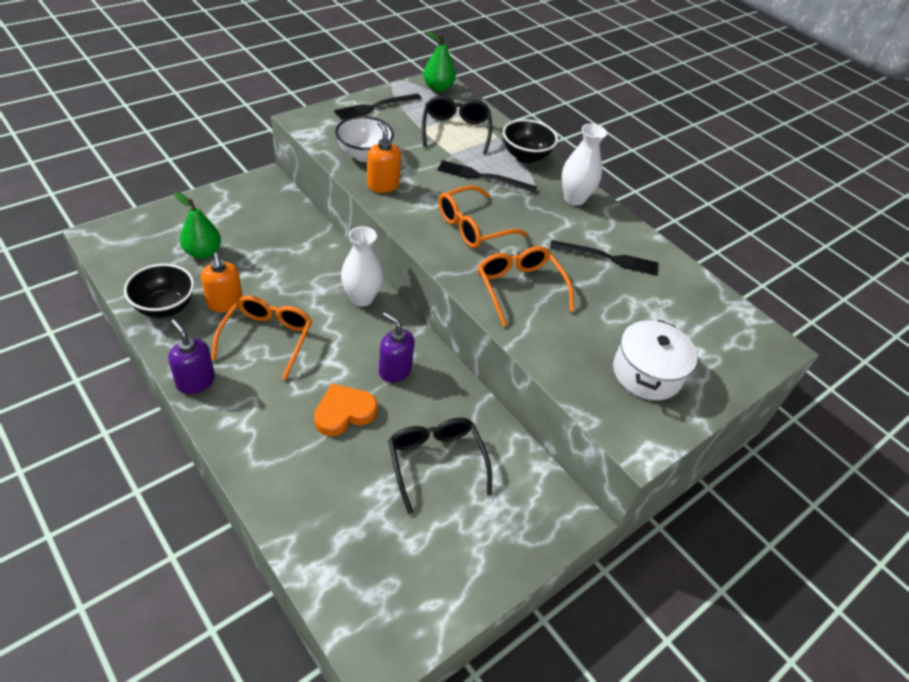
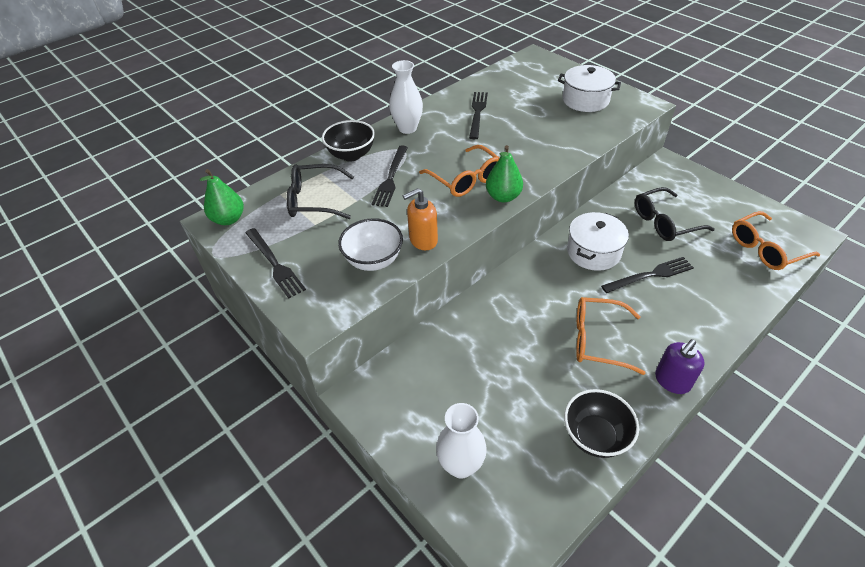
camera: 85 degrees left, 0 degrees up
(203, 252) = (501, 426): green pear -> green pear (503, 197)
(225, 303) = (568, 384): orange soap dispenser -> none
(344, 413) = (650, 275): orange heart -> black fork
(361, 298) = (521, 283): white vase -> white vase (461, 465)
(395, 370) = (593, 252): purple soap dispenser -> white pot
(519, 288) = (531, 152): orange glasses -> orange glasses (765, 249)

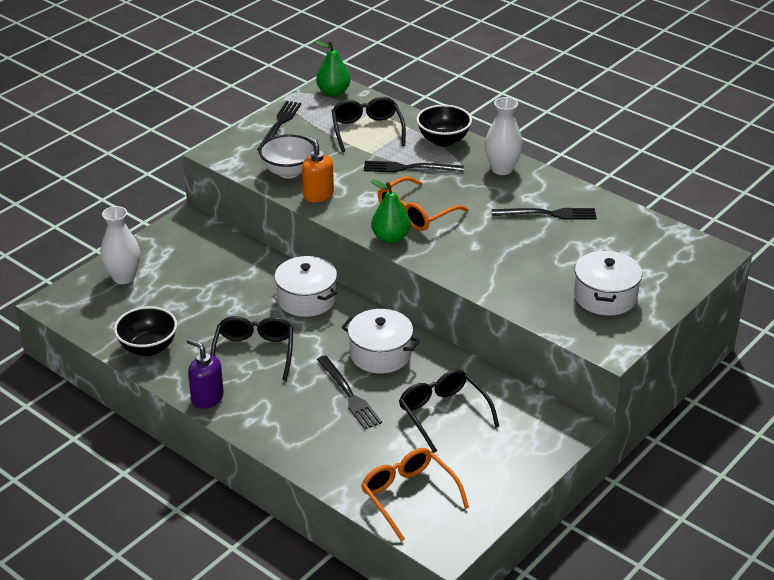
camera: 80 degrees right, 10 degrees down
(274, 264) = (279, 124): black fork -> black fork turned 150 degrees clockwise
(514, 296) = (306, 299): none -> white pot
(597, 340) = (254, 353): orange glasses -> black glasses

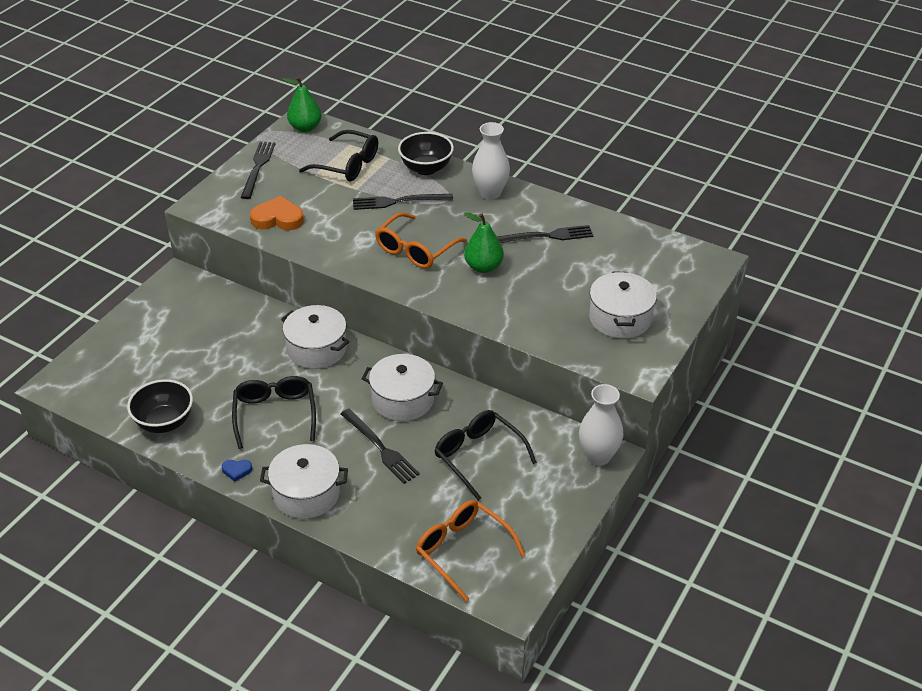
camera: 10 degrees left, 5 degrees up
(123, 277) = (123, 347): white vase -> white vase (598, 456)
(207, 398) = (236, 470): purple soap dispenser -> blue heart
(269, 426) = (306, 493): none -> white pot
(288, 172) = (278, 218): white bowl -> orange heart
(318, 195) = (313, 241): orange soap dispenser -> none
(367, 130) = (347, 165): black glasses -> black glasses turned 135 degrees clockwise
(390, 238) = (396, 279): green pear -> green pear (483, 267)

